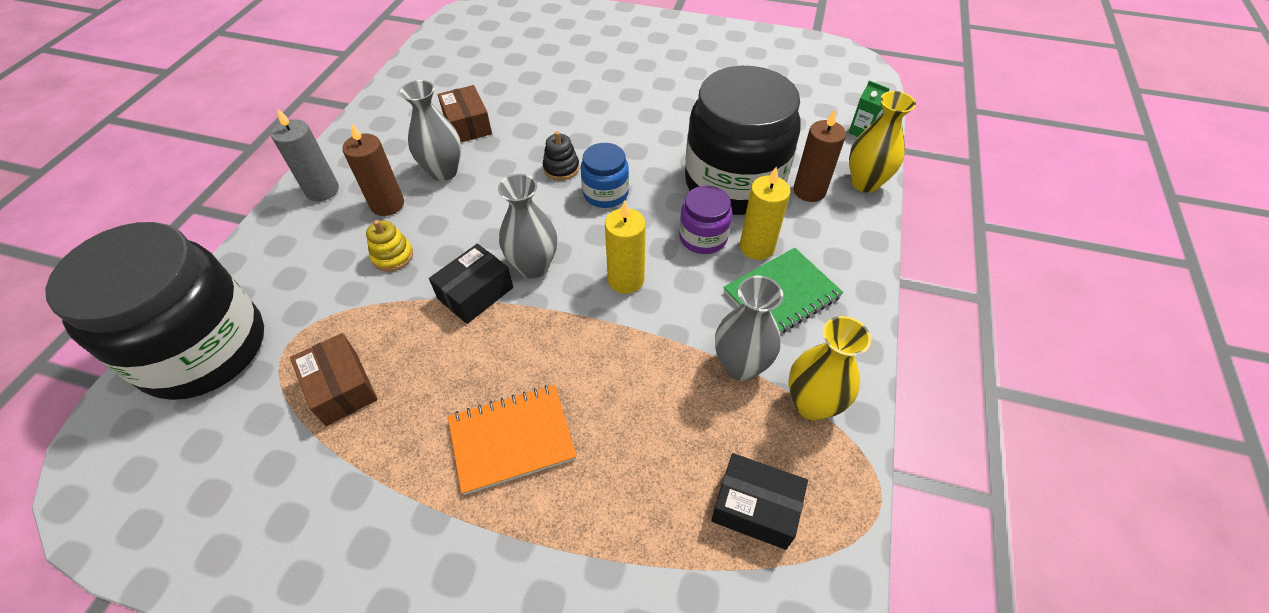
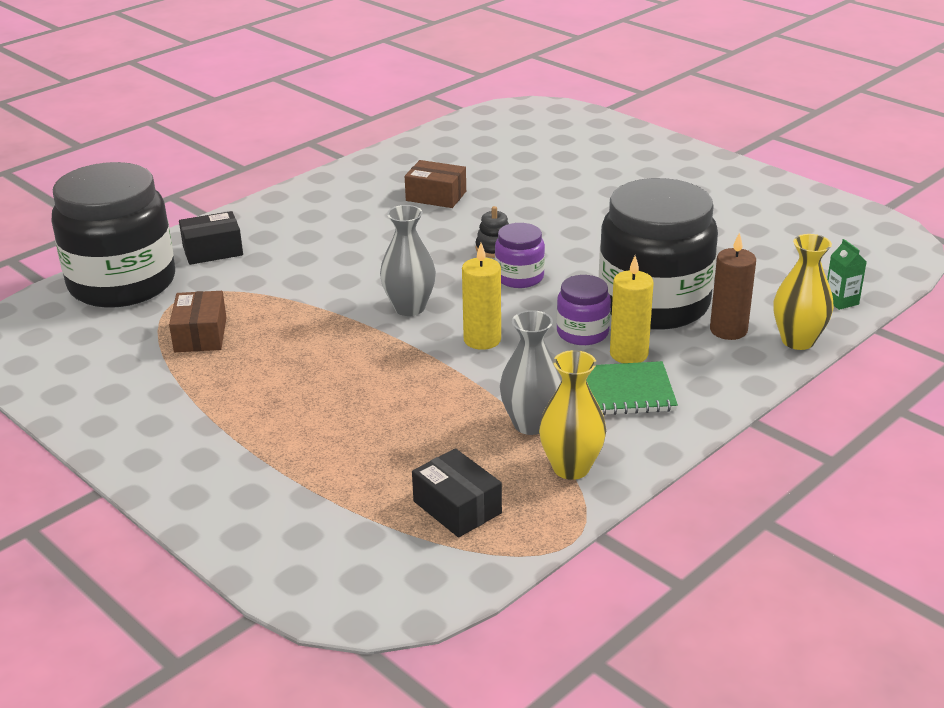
camera: 30 degrees right, 20 degrees down
(322, 190) = (277, 210): grey candle -> none
(387, 204) = (322, 234): brown candle -> none
(392, 256) = (299, 268): yellow stacking toy -> none
(444, 171) = (387, 224): grey vase -> none
(467, 125) = (436, 196): brown box -> brown box turned 75 degrees counterclockwise
(475, 293) = (346, 310): black box -> black box (212, 250)
(512, 439) = (301, 404): orange notebook -> none
(605, 193) = (519, 277): blue jar -> purple jar

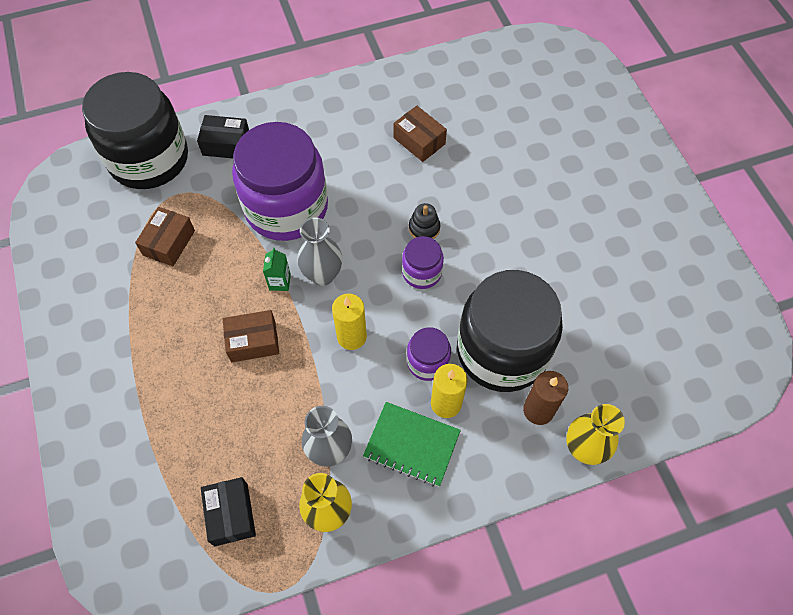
camera: 25 degrees right, 30 degrees up
(325, 274) = (286, 208): none -> purple jar
(369, 375) = (253, 341): none -> brown box
(841, 301) = (652, 416): green carton -> green carton (280, 282)

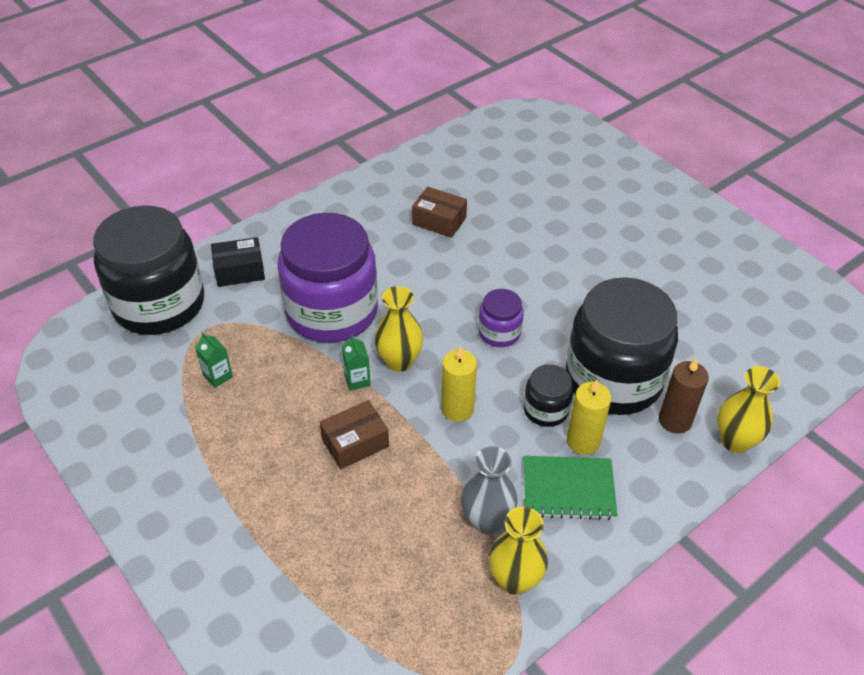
camera: 20 degrees left, 15 degrees down
(169, 243) = (218, 376): brown box -> green carton
(231, 514) = (411, 617): black box -> none
(322, 275) = (399, 361): grey vase -> yellow vase
(424, 228) = (482, 294): black stacking toy -> none
(427, 362) = (546, 409): purple jar -> black jar

